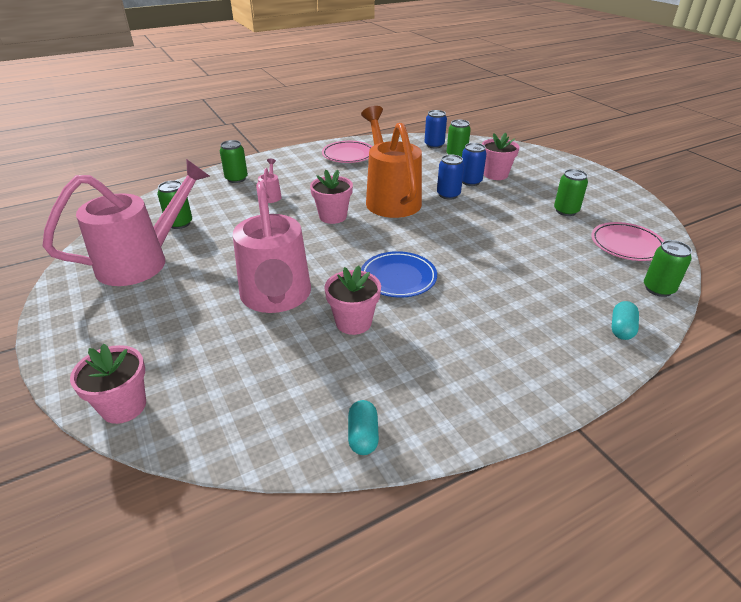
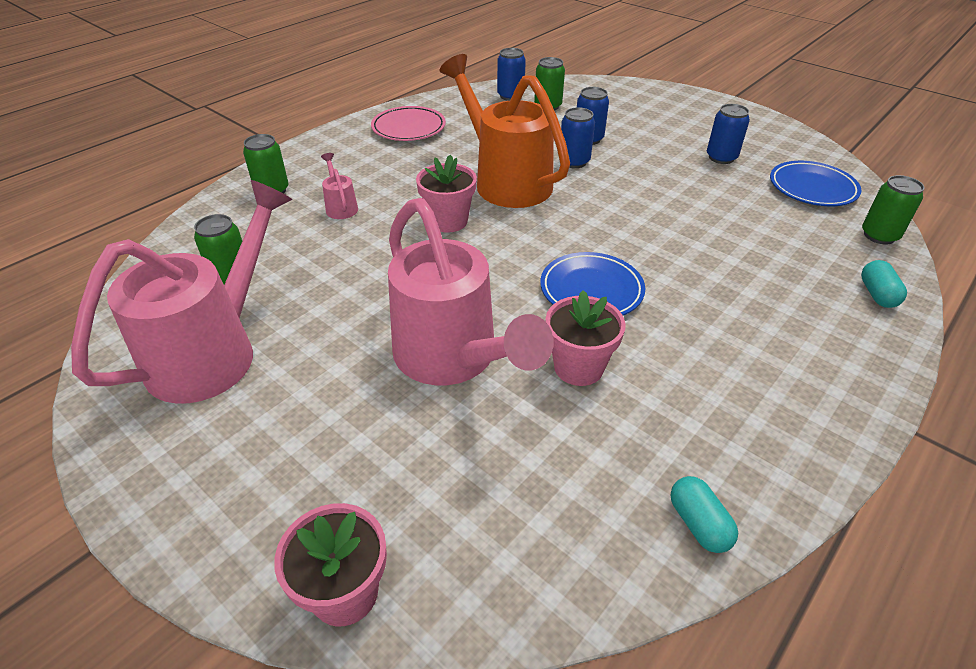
camera: 20 degrees left, 5 degrees up
(495, 174) = (611, 124): pink flower pot -> none
(566, 211) = (721, 158): green can -> blue can
(626, 245) = (812, 188): pink plate -> blue plate

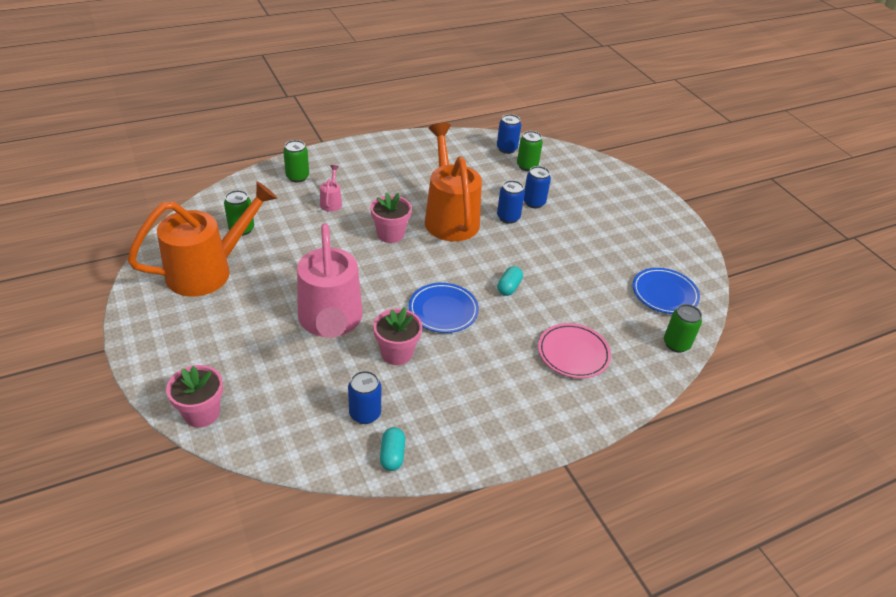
camera: 20 degrees right, 0 degrees up
(213, 352) = (208, 271): pink watering can -> orange watering can
(408, 128) = (414, 155): pink plate -> pink plate (573, 353)
(721, 158) = (619, 248): blue can -> blue can (365, 414)
(877, 294) = (629, 381): turquoise capsule -> turquoise capsule (509, 287)

